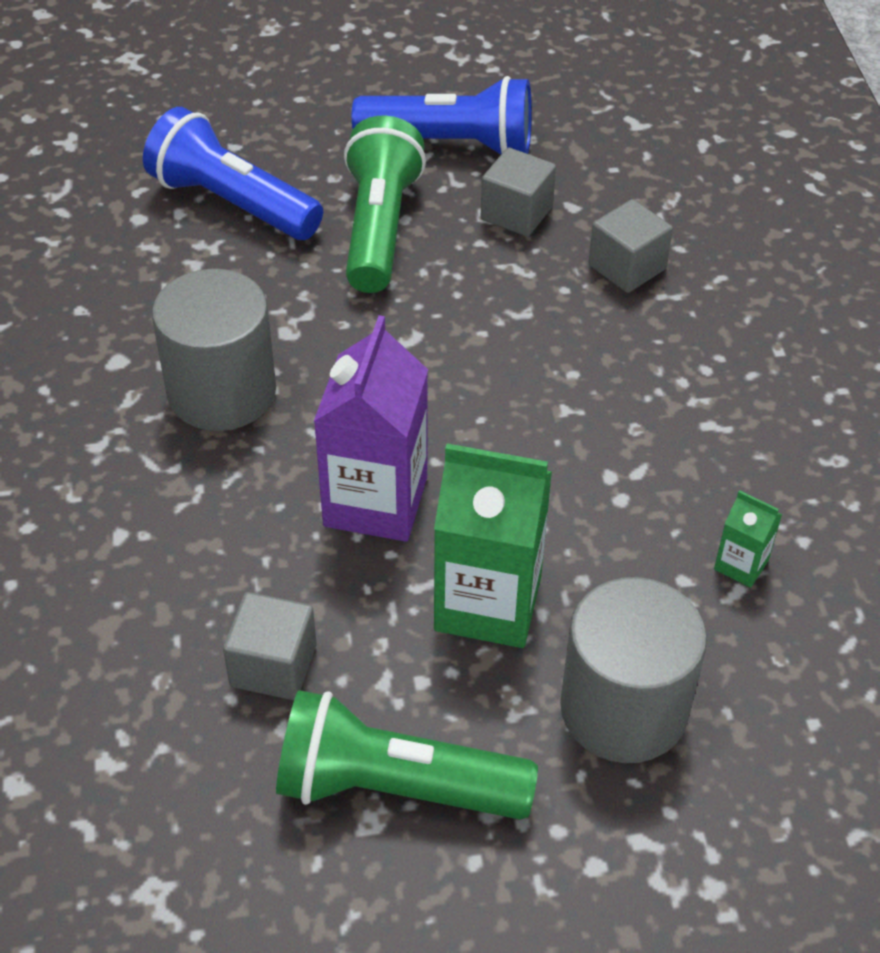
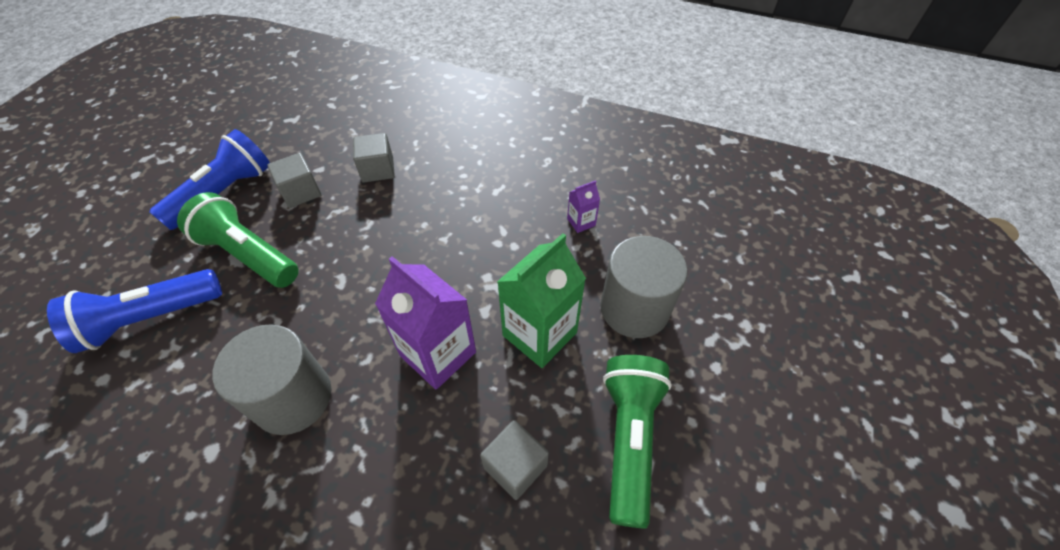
camera: 60 degrees left, 5 degrees up
(394, 786) = (629, 439): green flashlight -> green flashlight turned 150 degrees clockwise
(741, 565) = (581, 222): green carton -> purple carton

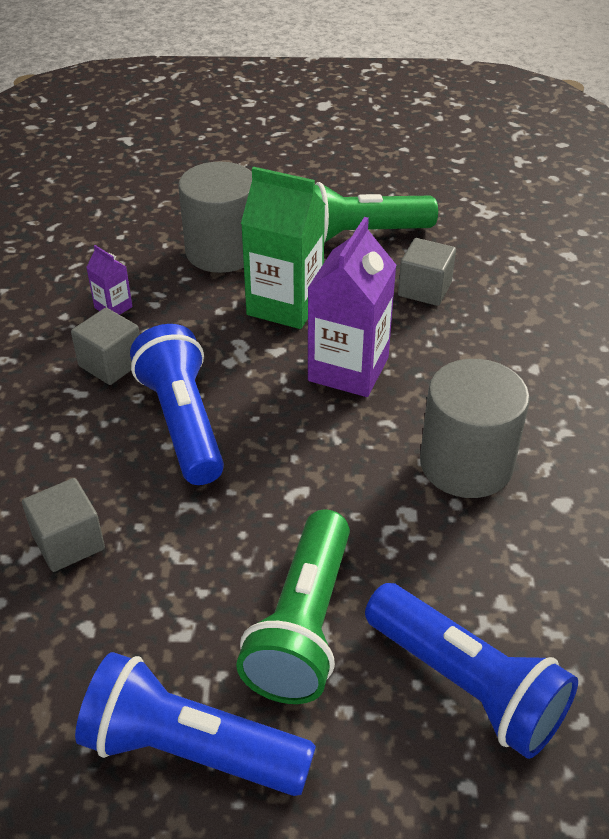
camera: 110 degrees left, 10 degrees down
(301, 192) = (150, 625): grey cube -> grey cube (111, 364)
(439, 236) = (183, 422): none -> blue flashlight

